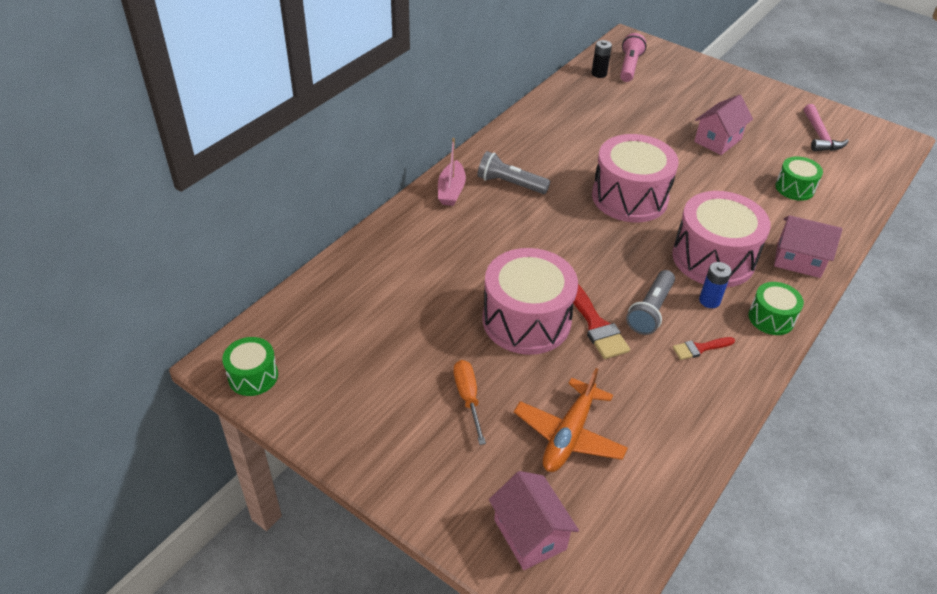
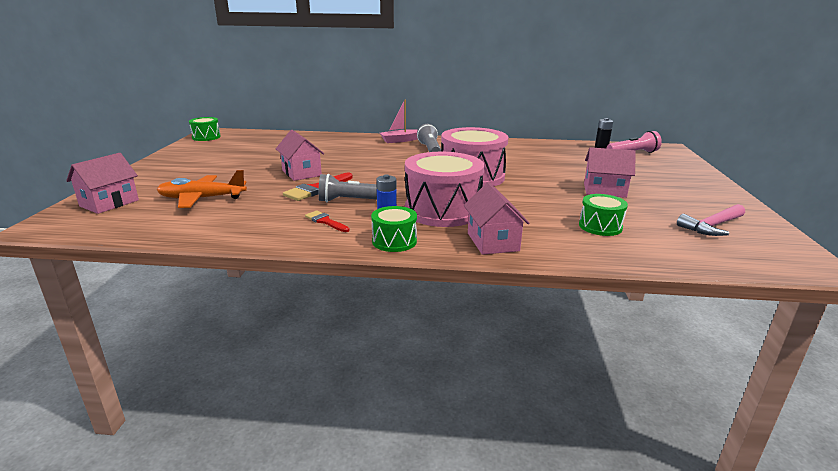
camera: 60 degrees right, 20 degrees down
(468, 398) = (219, 172): orange screwdriver -> none
(526, 320) = (301, 173): pink drum -> pink house

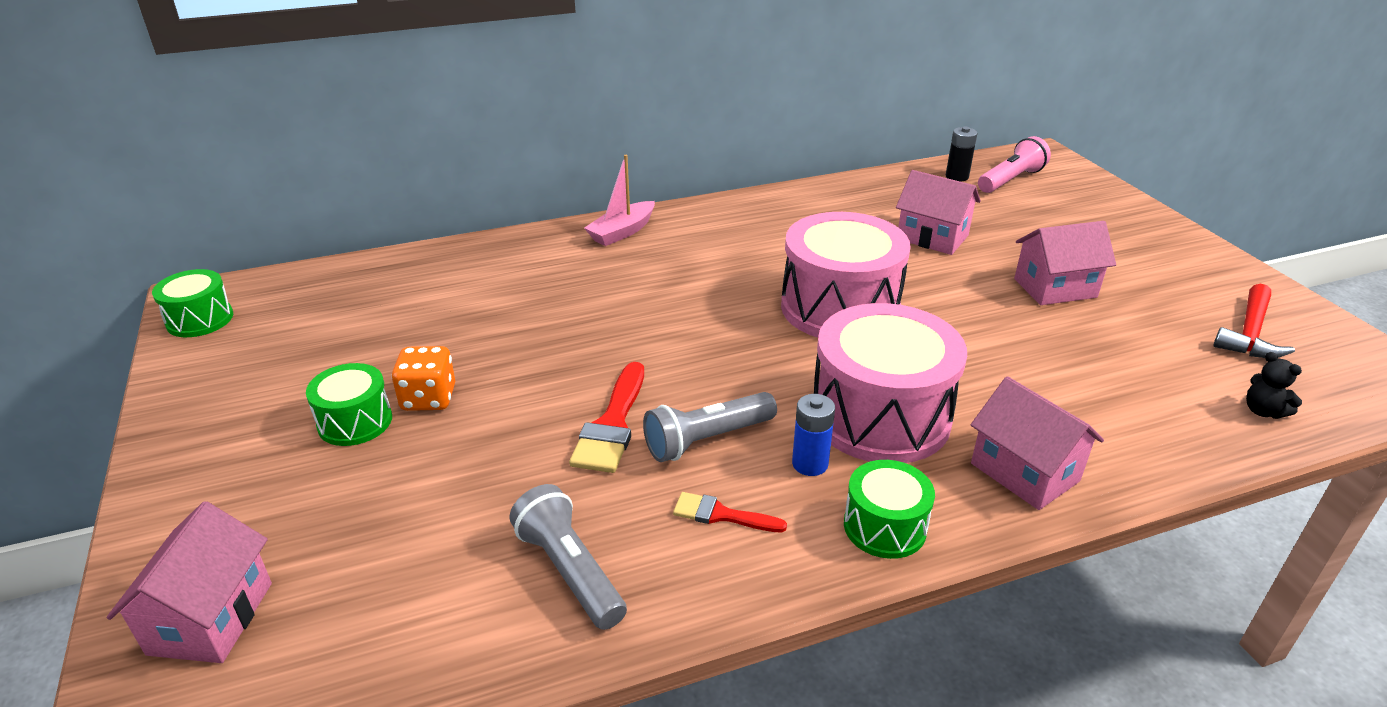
camera: 25 degrees left, 10 degrees up
(202, 199) = (412, 530): orange plane -> none
(256, 169) = (429, 398): none -> orange dice
(301, 173) = (534, 384): pink house -> pink house (932, 237)
(430, 149) = (699, 247): grey flashlight -> grey flashlight (570, 571)
(600, 226) = (1126, 381): green drum -> green drum (355, 422)
(676, 253) = (1263, 411): none -> black teddy bear
(711, 226) = (1249, 333): pink hammer -> red hammer

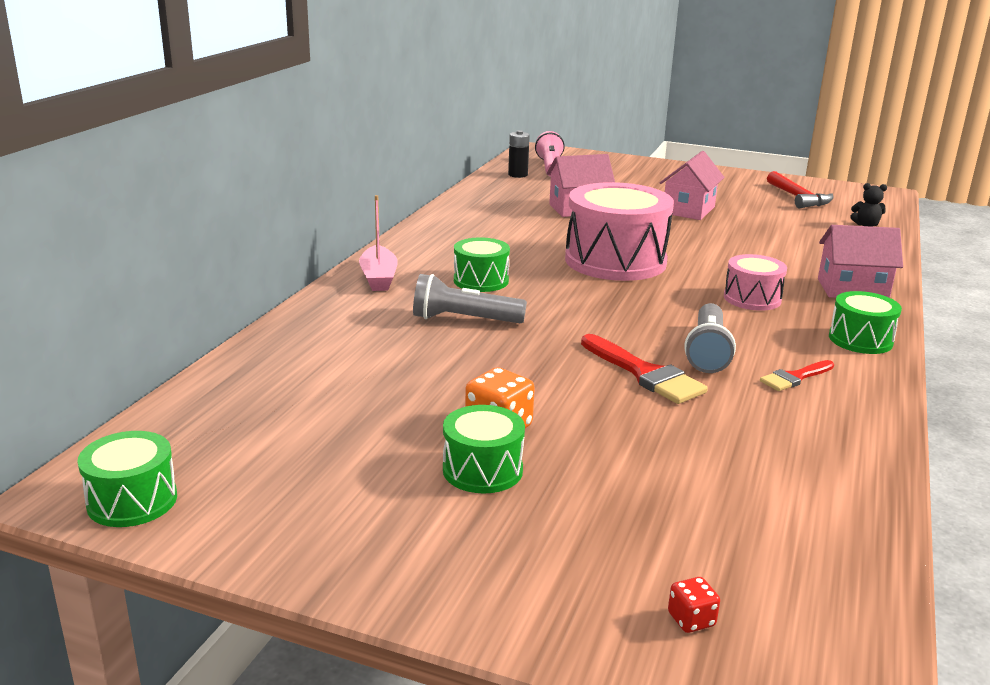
camera: 50 degrees left, 10 degrees down
(211, 618) = (691, 620): pink house -> red dice
(570, 571) = (799, 446): grey flashlight -> grey flashlight (464, 320)
(685, 270) = (481, 281): none -> green drum
(810, 464) = (774, 334): blue battery -> none
(880, 416) = (752, 298): pink drum -> pink drum, size x0.51

